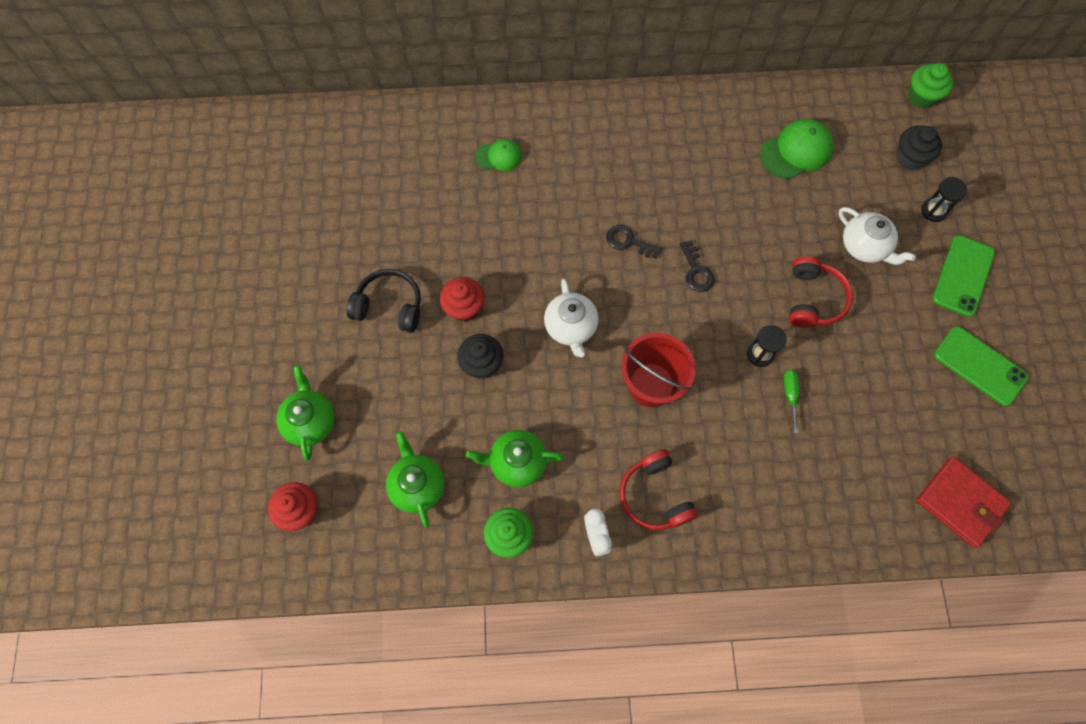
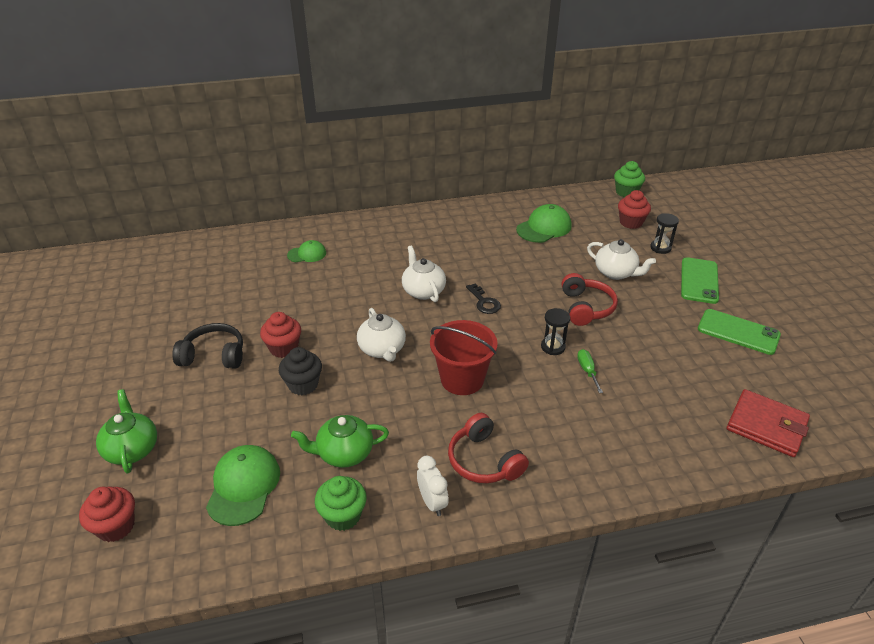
camera: 10 degrees left, 30 degrees down
(417, 485) = (243, 486): green teapot -> green cap
(629, 241) = (423, 291): black key -> white teapot
(910, 158) = (631, 222): black cupcake -> red cupcake

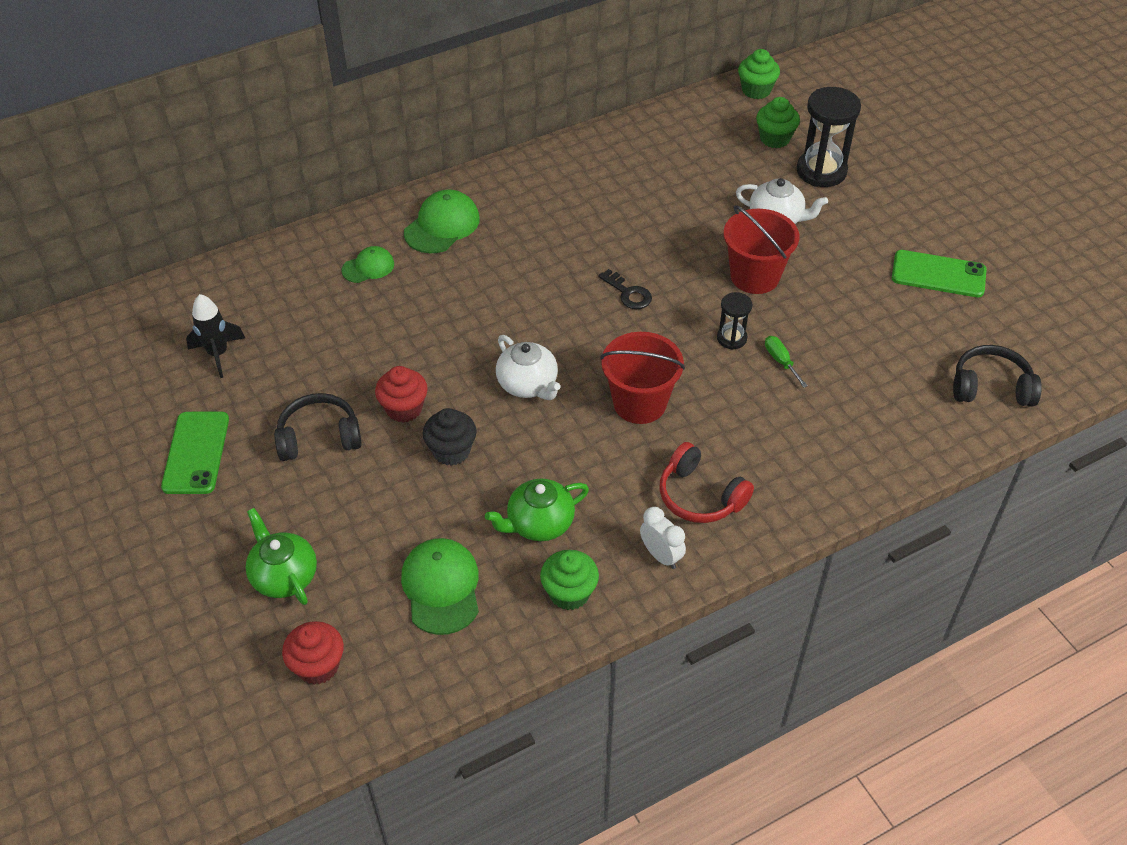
camera: 15 degrees left, 10 degrees up
(178, 289) = (218, 354): none -> black rocket
(423, 291) = (546, 292): white teapot -> none
(544, 227) = (666, 167): green cap -> green cap (442, 225)
(586, 307) = (754, 276): red headphones -> red bucket
(631, 222) = (775, 138): red cupcake -> green cupcake
(660, 248) = (821, 171): black hourglass -> black hourglass, size x1.87
(699, 281) = (878, 211): green phone -> green phone (196, 453)
(766, 426) = (991, 387): red wallet -> black headphones

